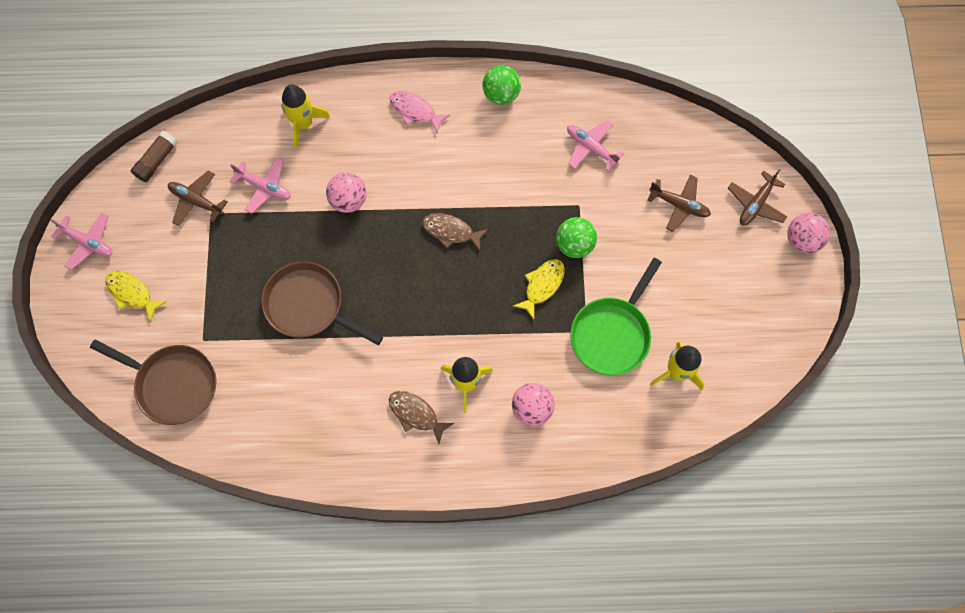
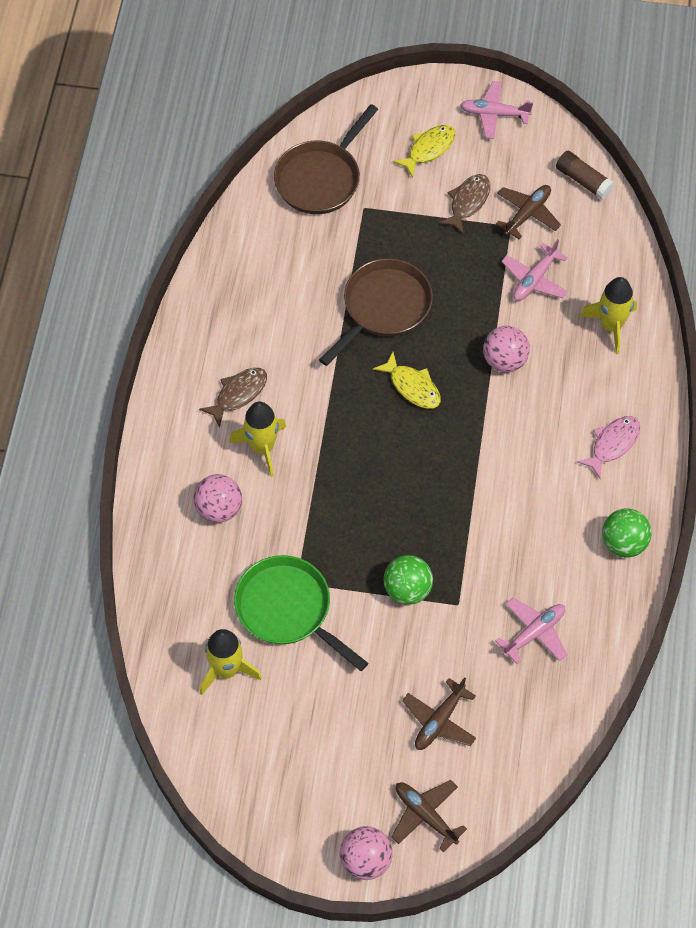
camera: 100 degrees right, 10 degrees down
(88, 243) = (494, 114): pink plane -> pink plane turned 60 degrees clockwise
(451, 231) = (447, 460): brown fish -> brown fish (468, 202)
(542, 285) = (362, 545): yellow fish -> yellow fish (412, 387)

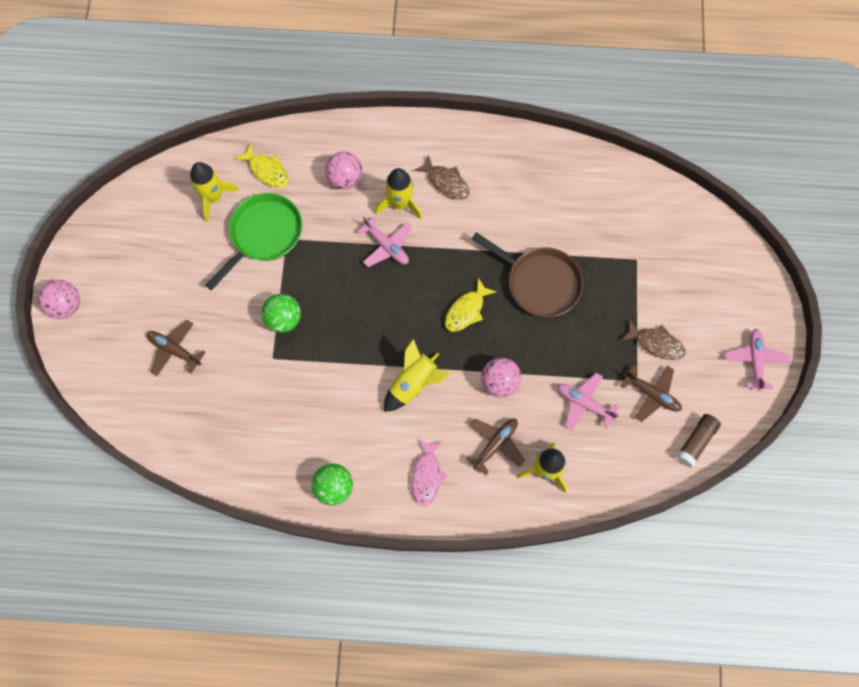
camera: 85 degrees right, 10 degrees up
(321, 178) = (660, 223): brown pan -> none
(425, 815) = (100, 345): brown plane -> brown plane (495, 444)
(428, 149) = (706, 307): yellow fish -> yellow fish (267, 171)
(501, 449) = (414, 383): none -> yellow rocket
(534, 633) = (250, 418): pink plane -> pink plane (387, 246)
(612, 444) = (427, 475): pink fish -> pink fish turned 60 degrees clockwise

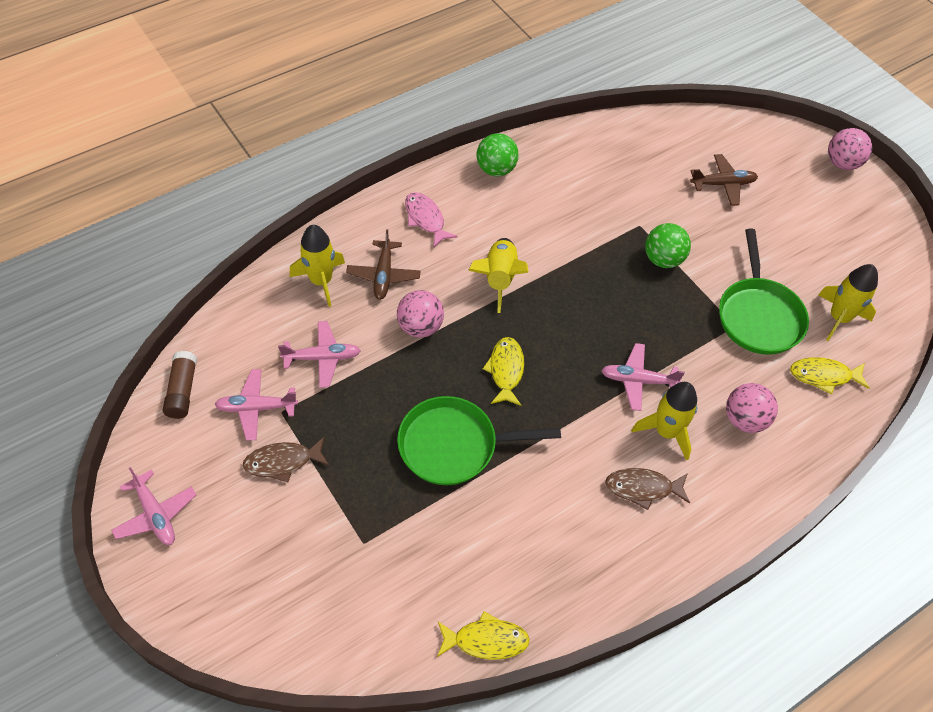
camera: 140 degrees right, 15 degrees down
(539, 282) = (454, 445): brown pan -> green pan
(602, 164) = (486, 640): none -> yellow fish
(652, 394) = (256, 408): brown plane -> pink plane

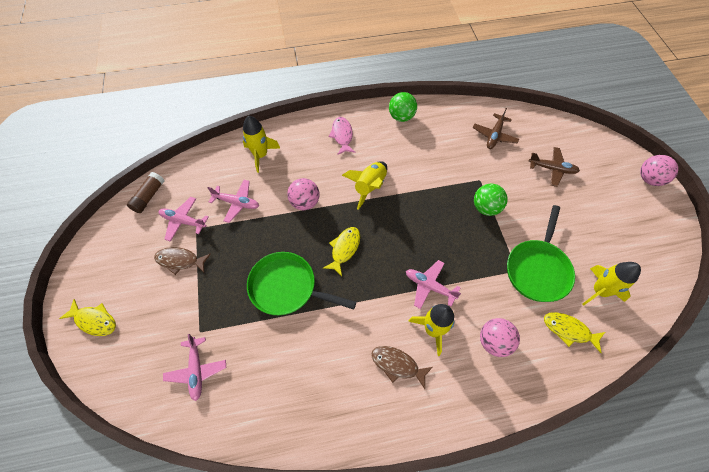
camera: 25 degrees right, 5 degrees up
(155, 514) = (94, 267): pink plane -> pink plane (197, 370)
(383, 275) = (299, 163): brown plane -> brown plane (494, 136)
(486, 640) = (240, 432): yellow fish -> yellow fish (94, 320)

